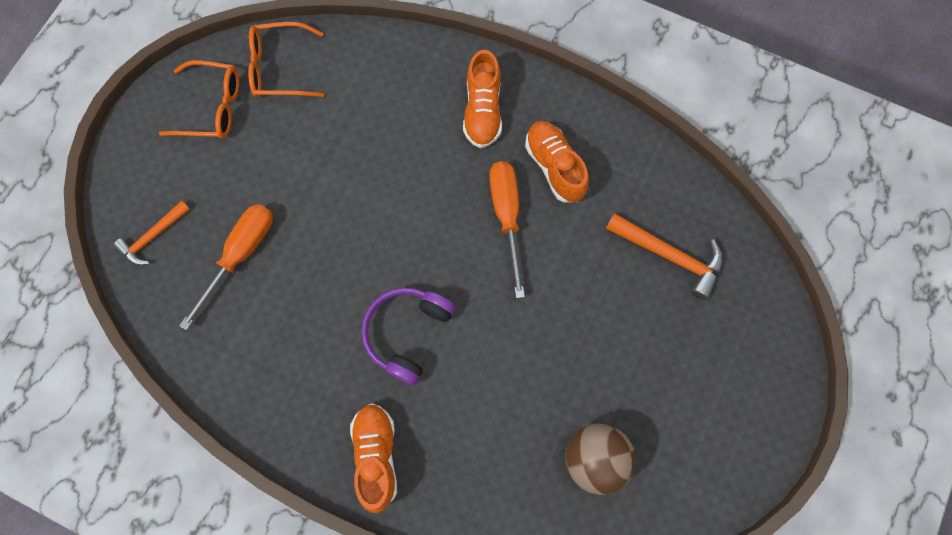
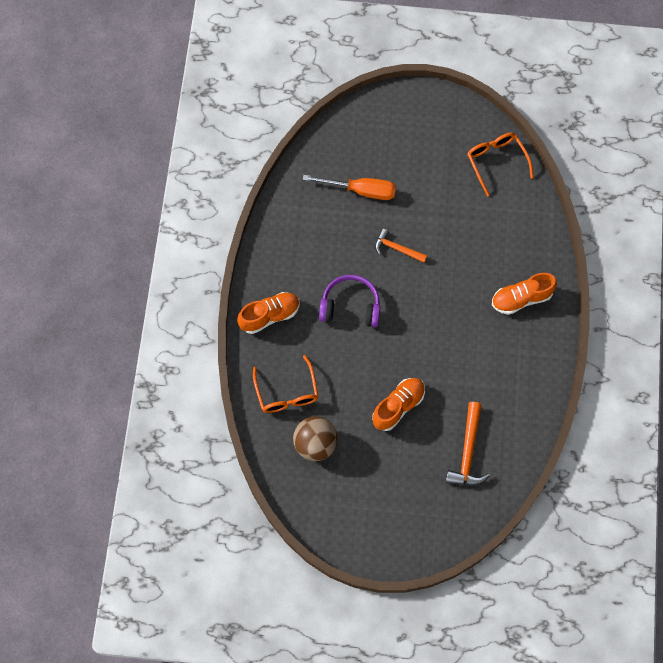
camera: 70 degrees right, 5 degrees down
(153, 236) = (352, 137): orange hammer -> orange hammer (397, 249)
(212, 107) = (451, 133): orange glasses -> orange glasses (287, 392)
(506, 216) = (452, 339): orange screwdriver -> none
(554, 167) = (500, 358): orange shoe -> orange shoe (398, 406)

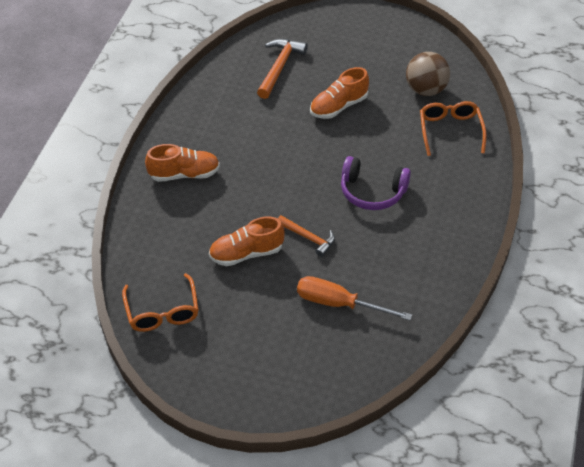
camera: 170 degrees left, 20 degrees down
(269, 316) = (463, 195): orange shoe -> orange shoe (246, 253)

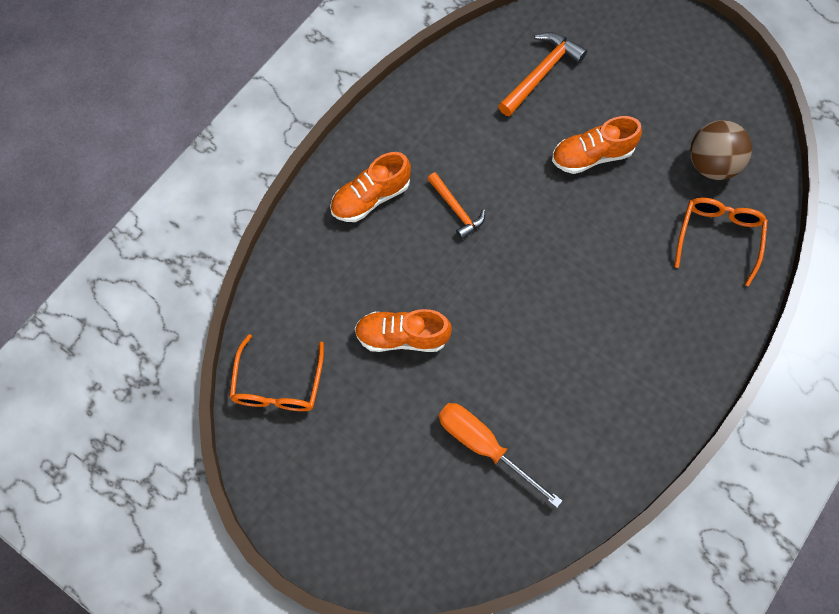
camera: 20 degrees right, 20 degrees up
(184, 174) = (371, 198): orange shoe -> orange shoe turned 135 degrees clockwise
(308, 238) = (483, 339): orange hammer -> orange hammer (456, 209)
(372, 192) = (585, 298): purple headphones -> none

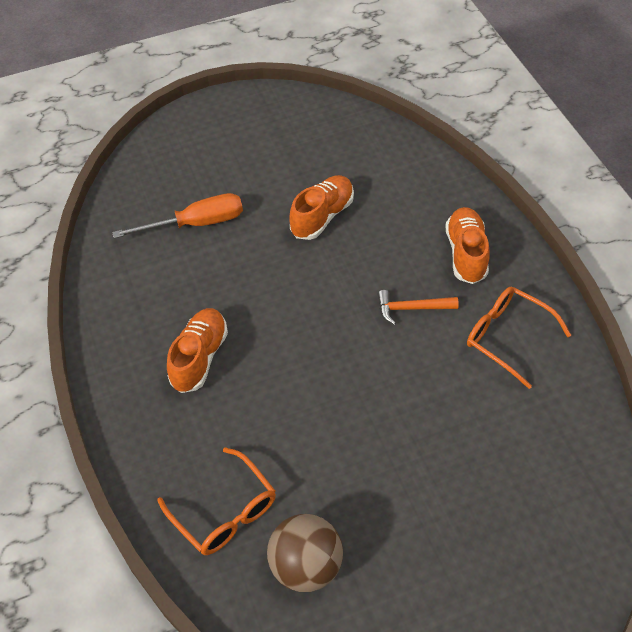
camera: 125 degrees right, 15 degrees down
(278, 384) = (342, 131): orange glasses -> orange glasses (507, 337)
(541, 74) = (525, 466): orange hammer -> none
(591, 156) = (394, 453): orange shoe -> orange shoe (200, 357)

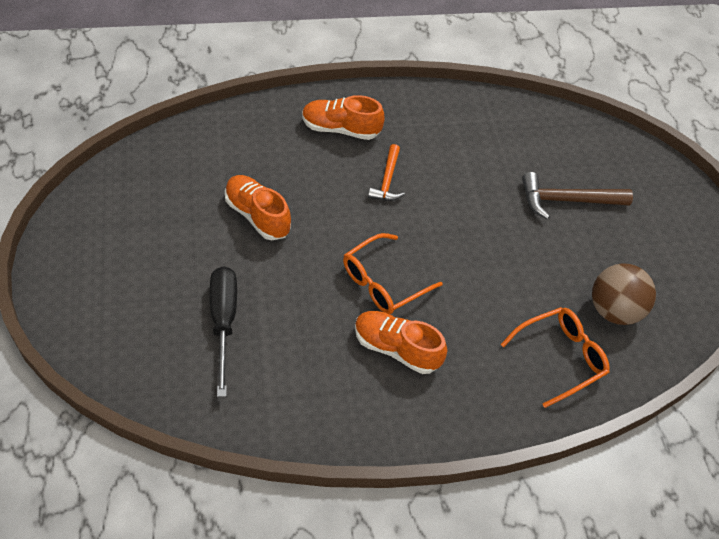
camera: 85 degrees left, 0 degrees up
(196, 223) = (223, 322): orange screwdriver -> black screwdriver
(459, 496) = (567, 200): none -> brown hammer
(507, 337) = (433, 130): orange glasses -> orange glasses (383, 282)

